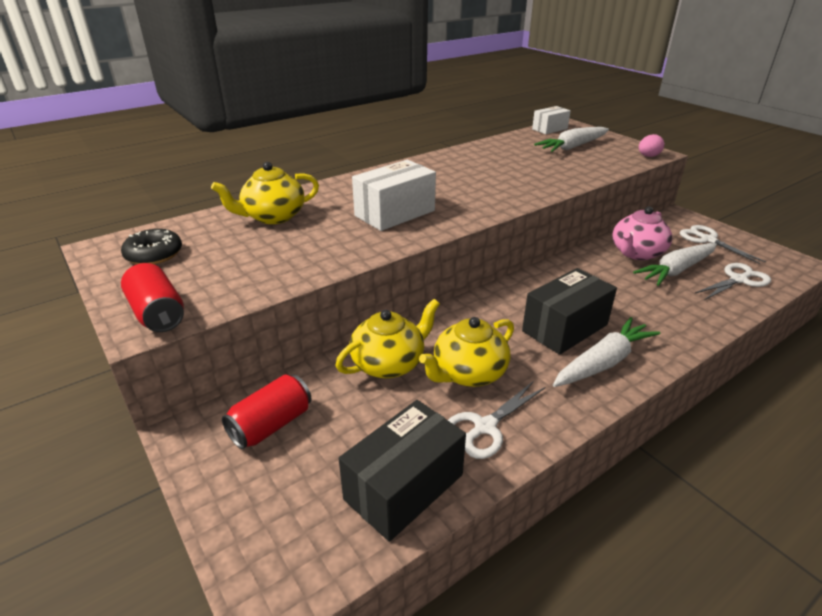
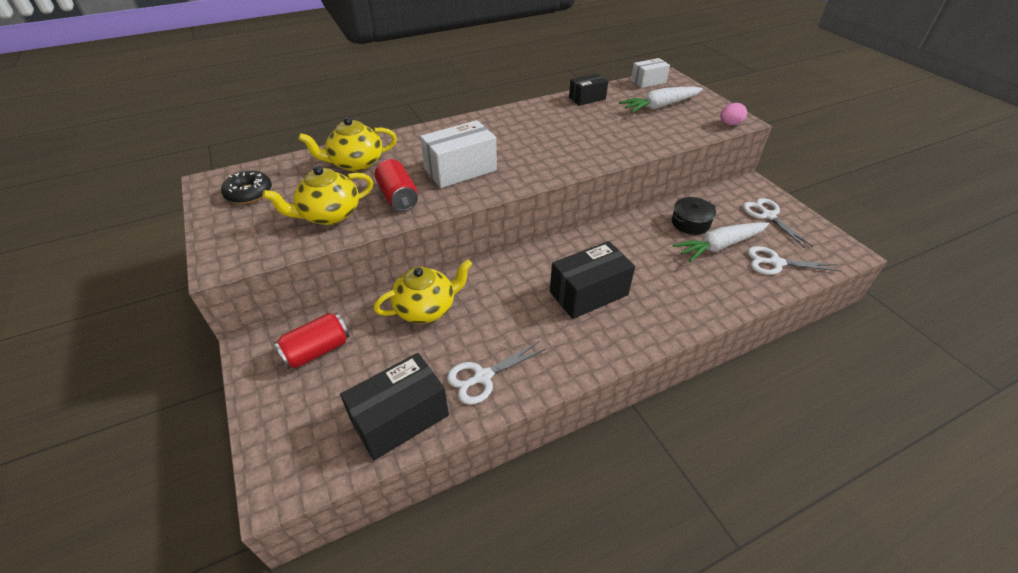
camera: 10 degrees right, 10 degrees up
(158, 313) = (235, 252): red can -> red can (398, 197)
(468, 373) = (488, 326): yellow teapot -> yellow teapot (329, 215)
(497, 145) = (587, 98): none -> black box
(603, 362) = (608, 331): white carrot -> none
(636, 253) = (690, 223): pink teapot -> black pot
(738, 280) = (775, 263): white scissors -> white scissors turned 150 degrees counterclockwise

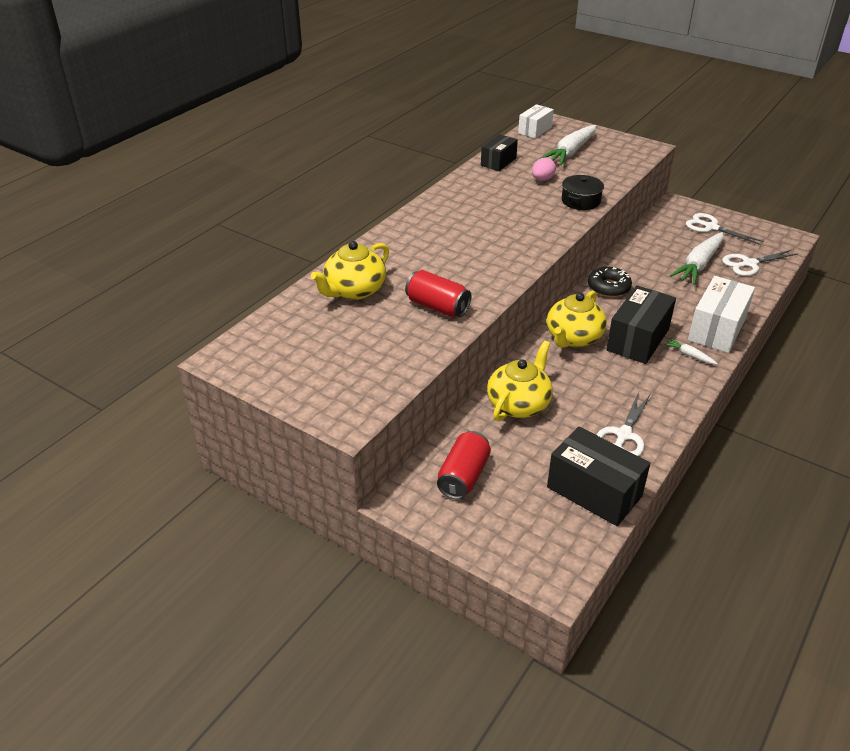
camera: 30 degrees left, 5 degrees down
(249, 193) = (282, 354): black donut -> black donut (608, 287)
(329, 215) = (393, 344): yellow teapot -> yellow teapot (573, 338)
(400, 418) = (594, 491): black box -> black box turned 75 degrees counterclockwise
(460, 170) = (463, 264): white box -> white box (717, 329)
(623, 328) = (689, 355): none -> white carrot
(690, 223) = (659, 253): black pot -> black pot (580, 201)
(730, 124) = (643, 153): pink egg -> pink egg (542, 179)

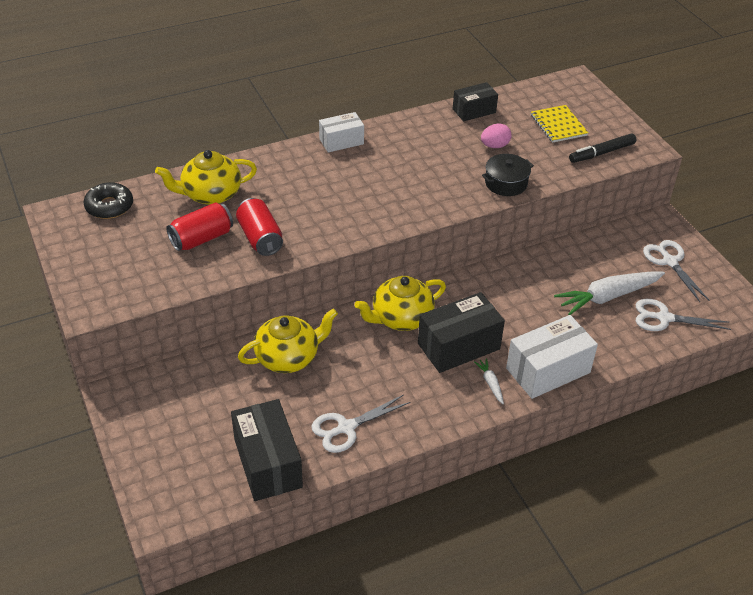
camera: 30 degrees right, 5 degrees up
(463, 476) = (180, 397): red can -> red can (201, 238)
(535, 130) = (550, 87): white box -> white box (341, 141)
(570, 152) = (558, 125): white carrot -> yellow notebook
(608, 287) = (489, 282): black donut -> black donut (109, 206)
(622, 160) = (602, 153): none -> black marker

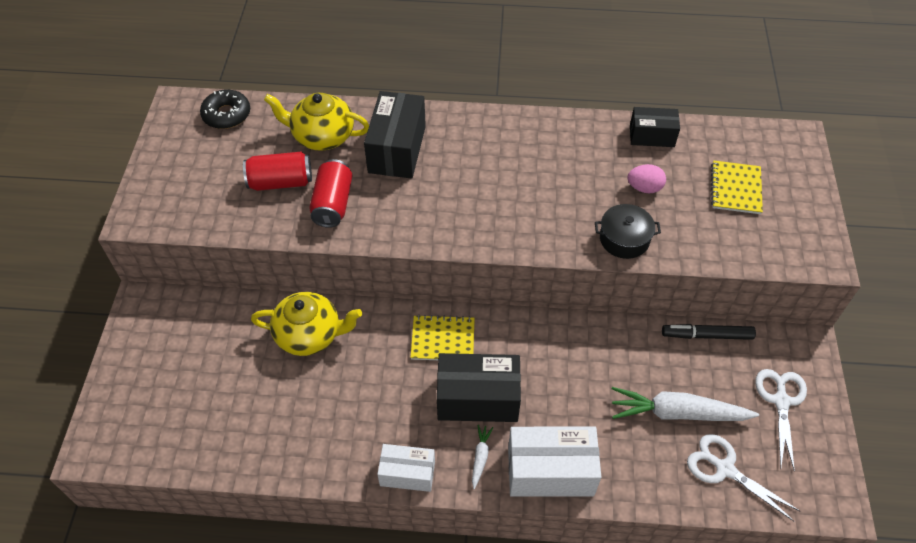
camera: 30 degrees right, 10 degrees up
(268, 463) = (216, 440): black box -> black box (397, 149)
(341, 141) = (487, 123): white box -> white box (407, 473)
(346, 428) = (310, 438): white scissors -> none
(401, 318) = (443, 339): yellow teapot -> yellow notebook
(602, 153) = (762, 243): black marker -> black marker (707, 335)

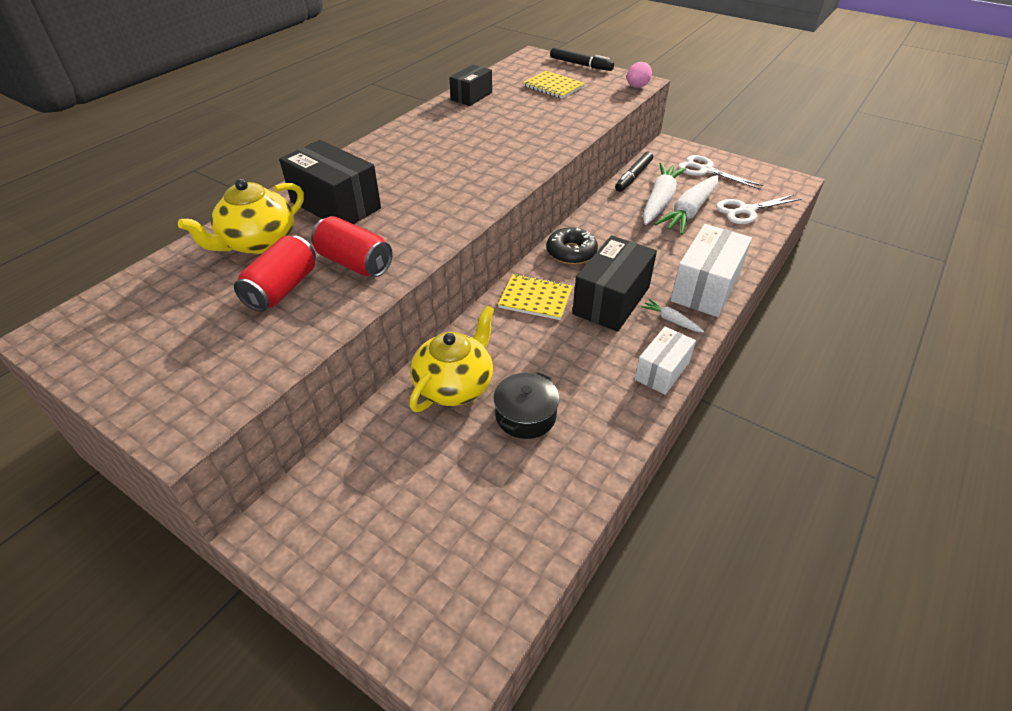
camera: 60 degrees left, 10 degrees down
(227, 115) = (129, 299): black donut -> black donut (571, 252)
(443, 339) = (535, 298): yellow notebook -> yellow notebook turned 75 degrees clockwise
(624, 239) = (555, 137): black pot -> black pot (525, 415)
(644, 188) = (516, 115): pink egg -> pink egg (637, 87)
(677, 378) = (660, 201): none -> white carrot
(815, 188) = (581, 65): none -> black marker

